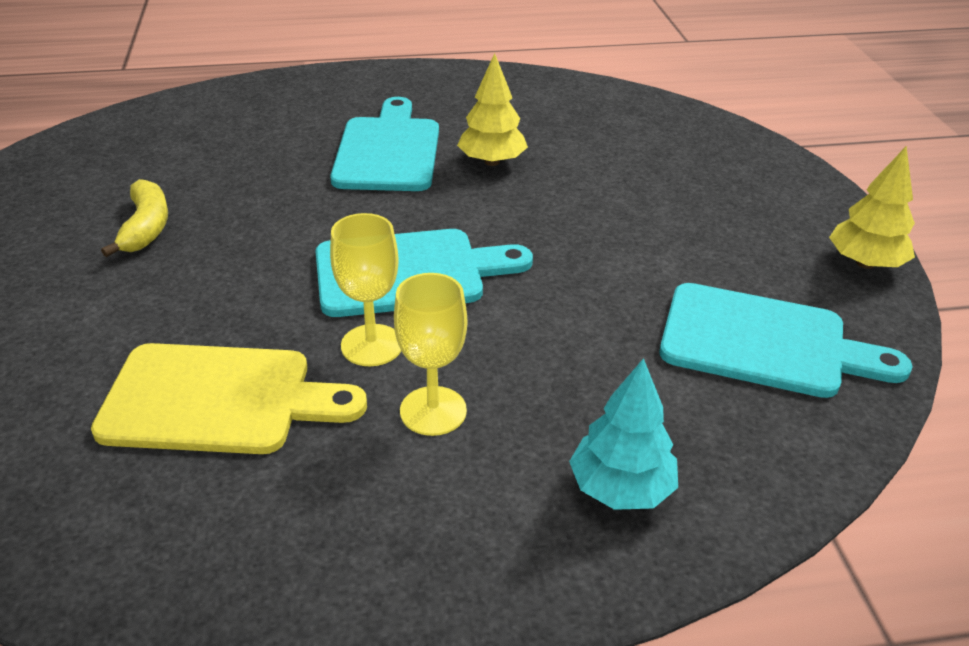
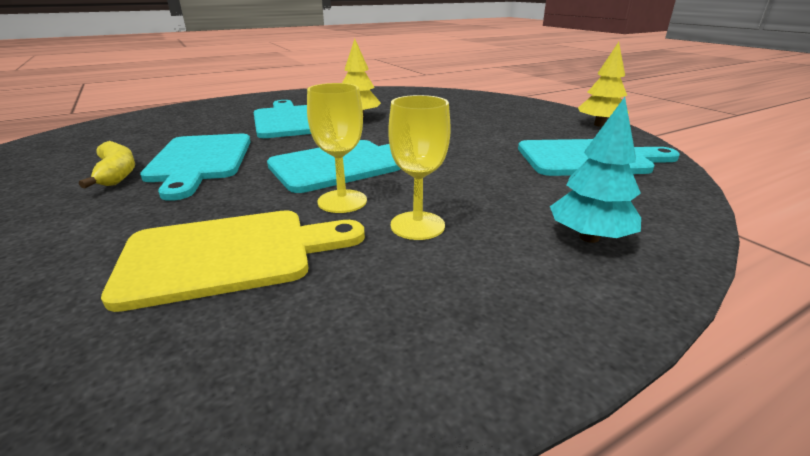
camera: 20 degrees left, 10 degrees down
(243, 223) = (200, 161): none -> turquoise cutting board

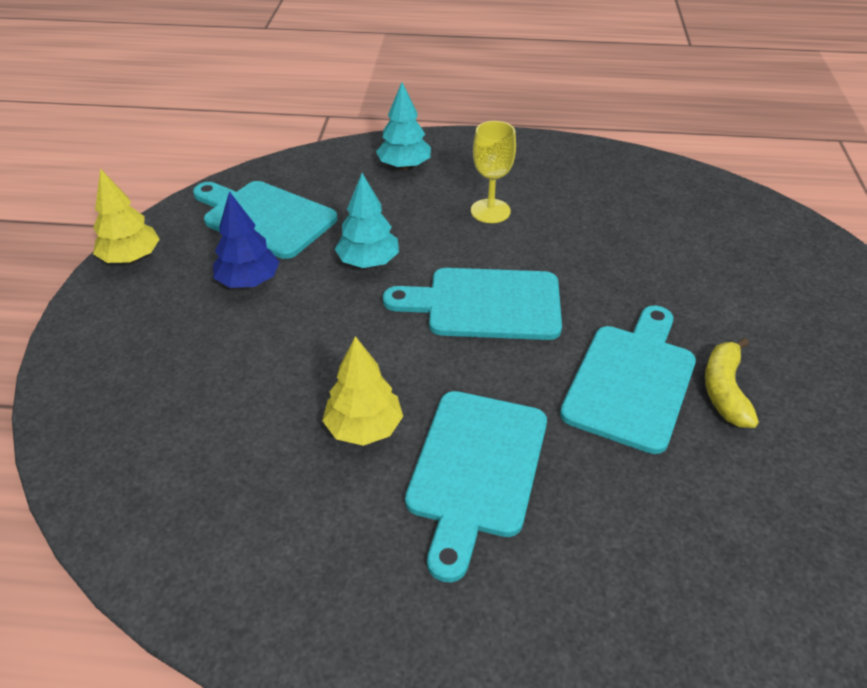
camera: 145 degrees left, 15 degrees up
(229, 254) = (621, 235): yellow cutting board -> none
(342, 201) = (522, 253): yellow goblet -> none
(463, 160) = (368, 262): none -> turquoise tree
(515, 134) = (248, 282): none -> blue tree

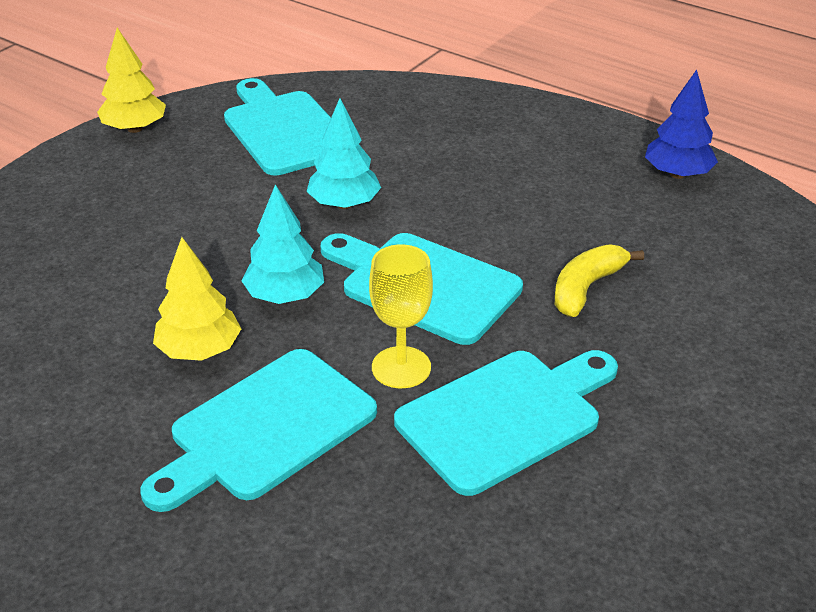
camera: 30 degrees right, 5 degrees down
(248, 282) = (216, 184): blue tree -> blue tree (677, 174)
(404, 166) = (470, 122): turquoise tree -> turquoise tree (285, 296)
(490, 211) = (520, 196): yellow goblet -> yellow goblet (401, 367)
(724, 390) = (603, 469): yellow banana -> yellow banana (586, 288)

